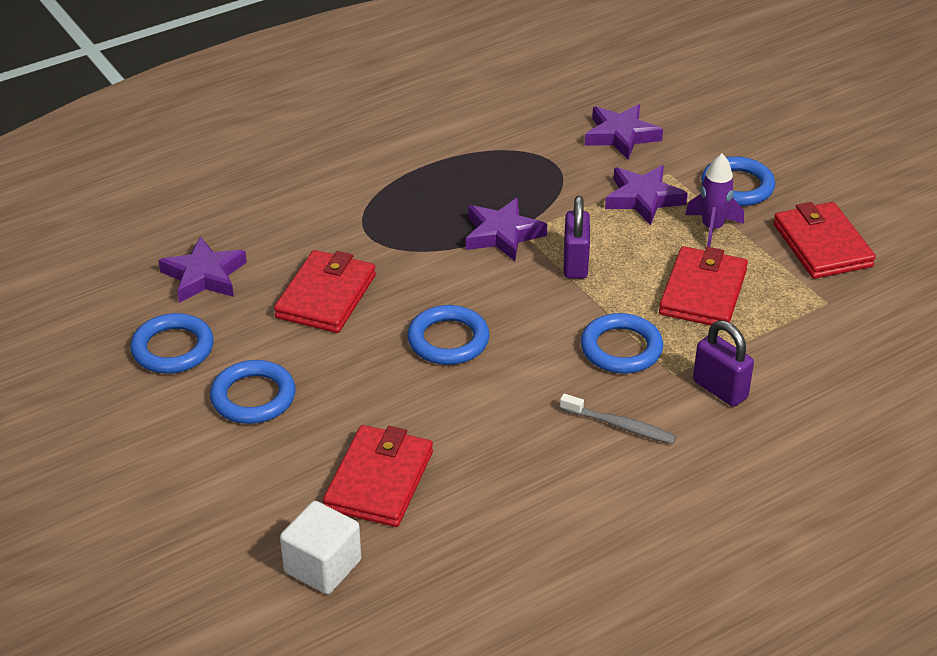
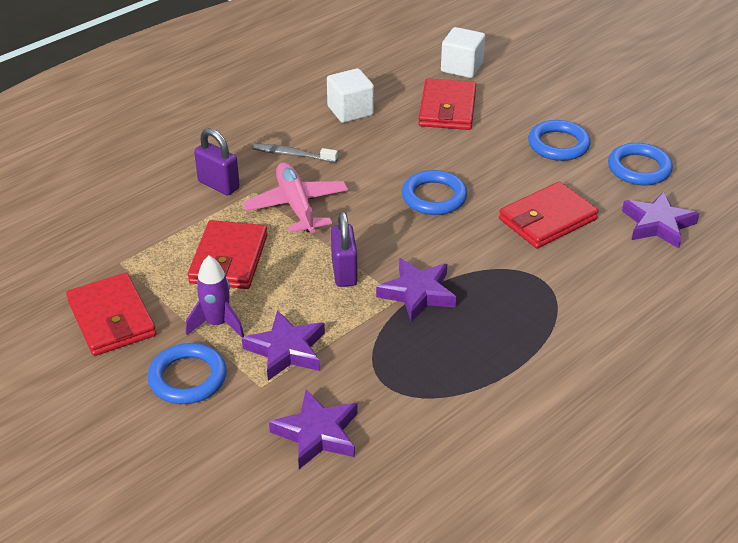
camera: 170 degrees right, 0 degrees up
(326, 296) = (547, 219): red wallet -> red wallet turned 45 degrees clockwise
(525, 495) = (350, 111): none -> white cube
(621, 348) = (296, 206): blue ring -> pink plane

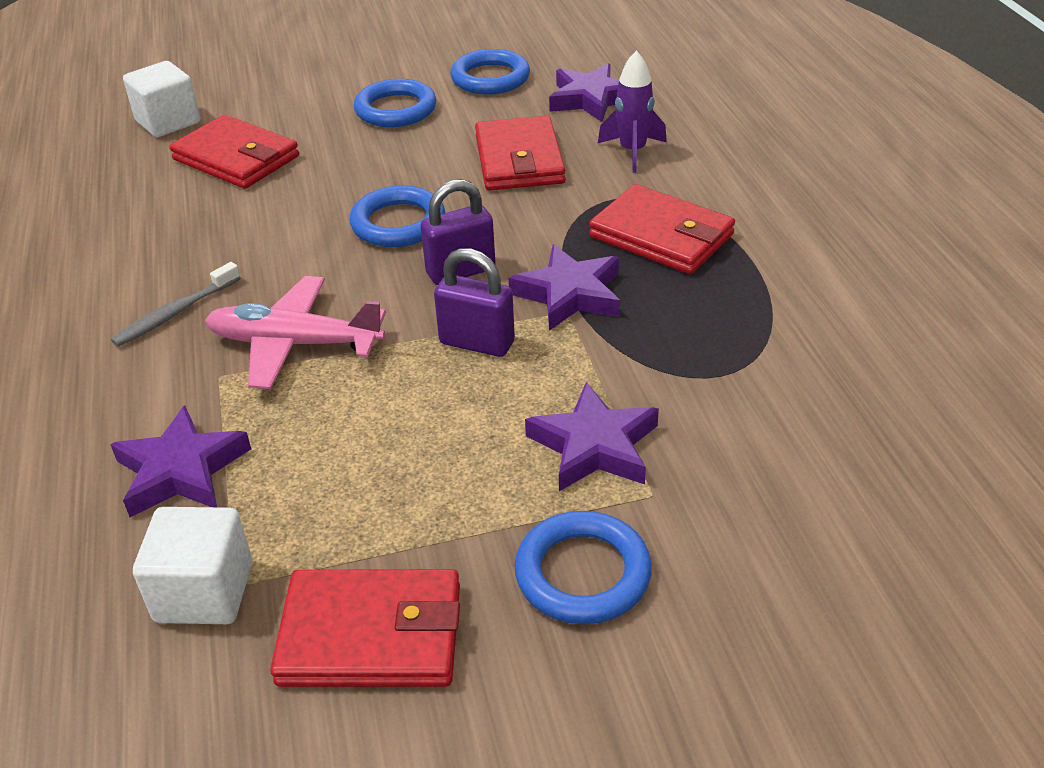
camera: 60 degrees left, 0 degrees up
(217, 324) = (484, 504): purple rocket -> purple rocket (632, 152)
(219, 185) = (161, 408): purple padlock -> purple padlock (460, 271)
(229, 259) = (348, 448): red wallet -> red wallet (661, 236)
(317, 433) = (778, 466): purple star -> purple star (181, 470)
(350, 111) = (142, 232): white cube -> white cube (204, 592)

